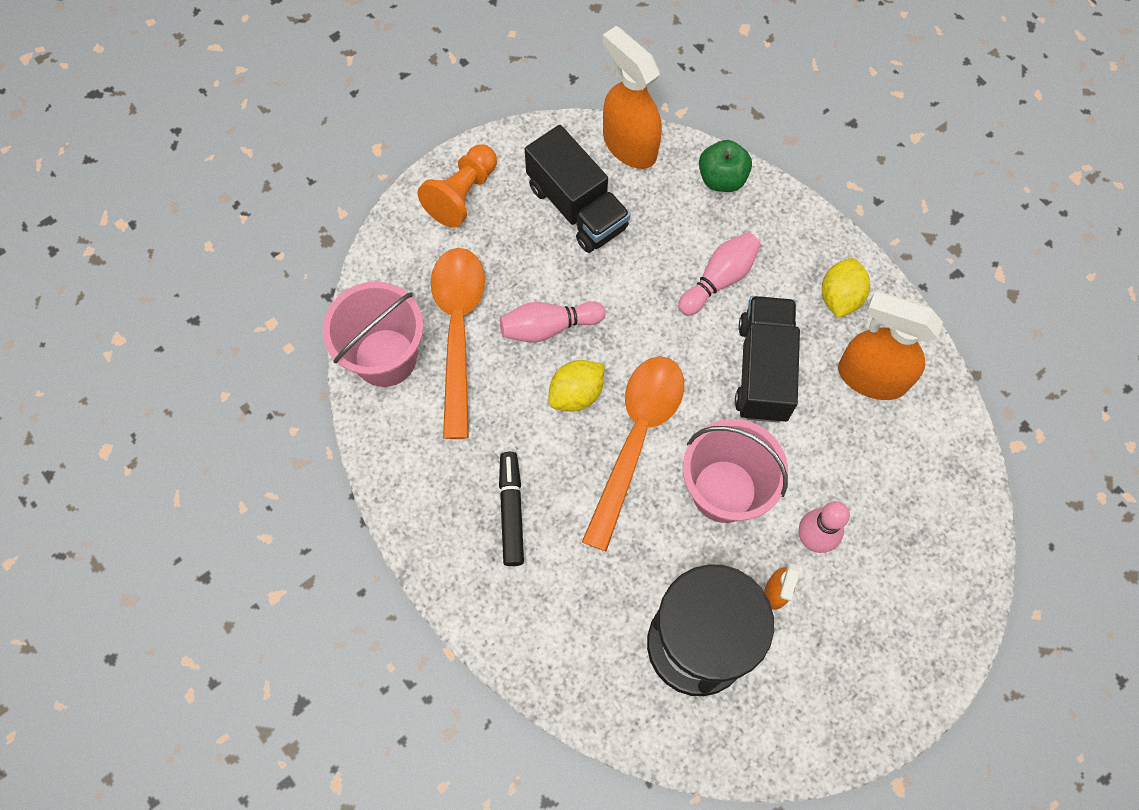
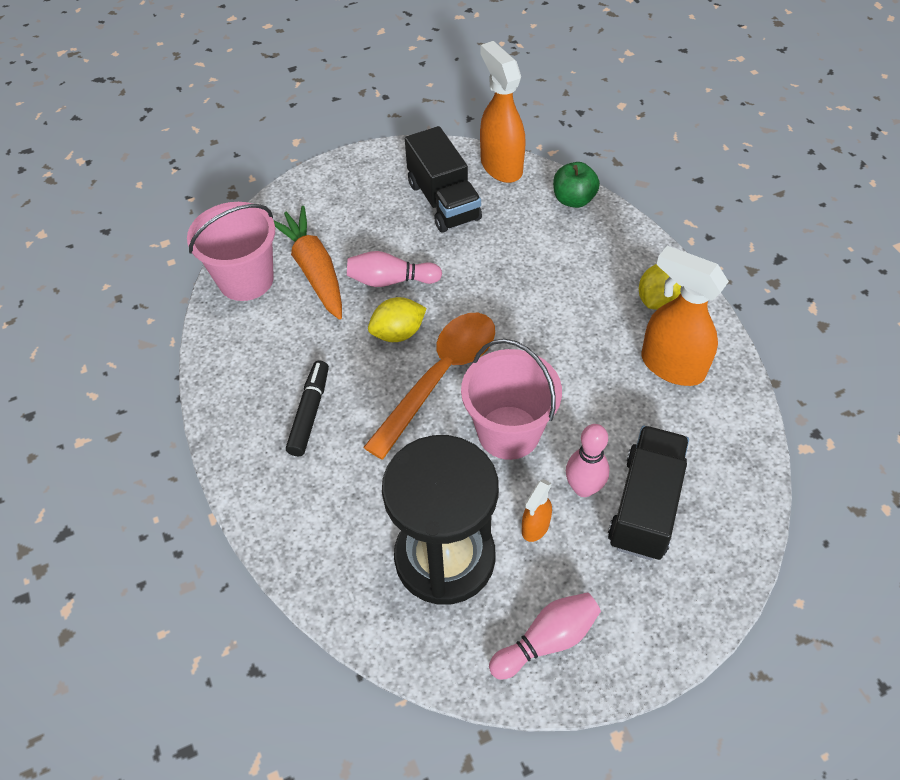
camera: 15 degrees right, 15 degrees down
(458, 330) = (314, 270): orange spoon -> orange carrot
(462, 194) = (352, 179): orange pawn -> none
(719, 279) = (551, 270): pink bowling pin -> pink bowling pin (547, 640)
(763, 369) = (572, 343): black truck -> black truck (645, 505)

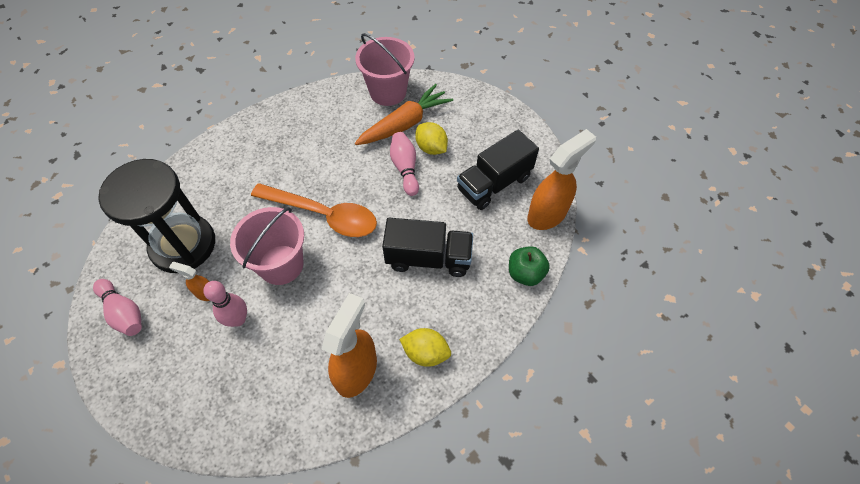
camera: 75 degrees right, 5 degrees up
(309, 412) = (286, 151): black marker -> none
(398, 333) = (358, 183): yellow lemon -> yellow lemon (431, 148)
(645, 505) = (225, 363): black truck -> black truck (428, 258)

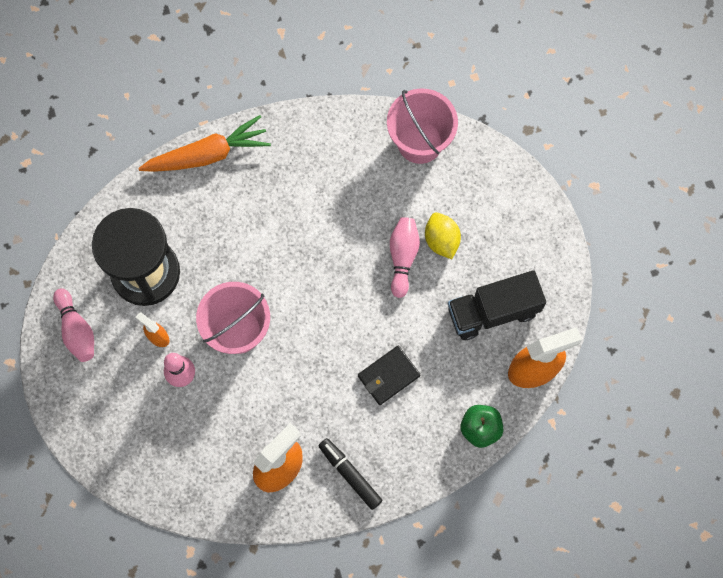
camera: 20 degrees right, 15 degrees up
(324, 215) = (297, 287): orange spoon -> none
(404, 124) = (423, 196): orange carrot -> orange carrot (207, 154)
(425, 353) = (350, 474): yellow lemon -> black marker
(428, 258) = (388, 376): black truck -> black wallet

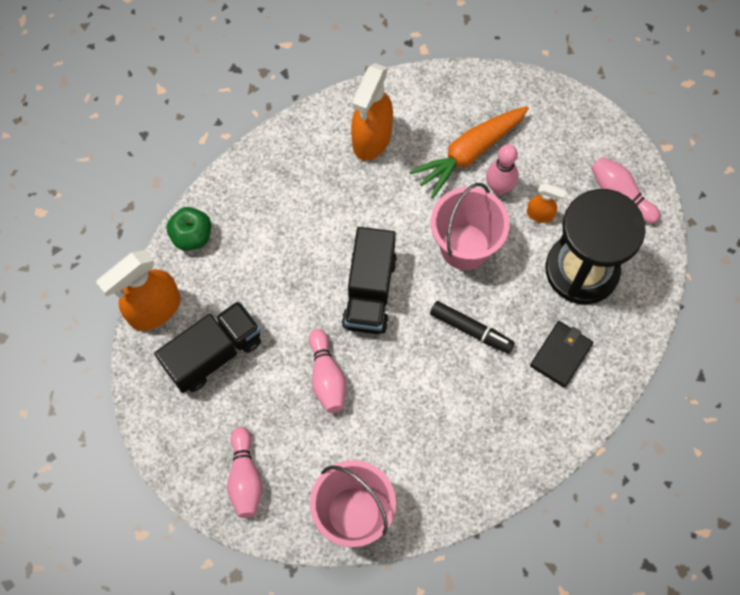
camera: 160 degrees right, 5 degrees down
(207, 154) = (578, 415): orange carrot -> orange carrot (469, 153)
(338, 319) = (369, 292): none -> black truck
(350, 474) = (304, 155): black marker -> black marker (471, 330)
(388, 376) = (299, 254): black wallet -> black wallet (561, 355)
(441, 240) = (292, 410): yellow lemon -> none
(498, 199) = (245, 478): none -> pink bowling pin

